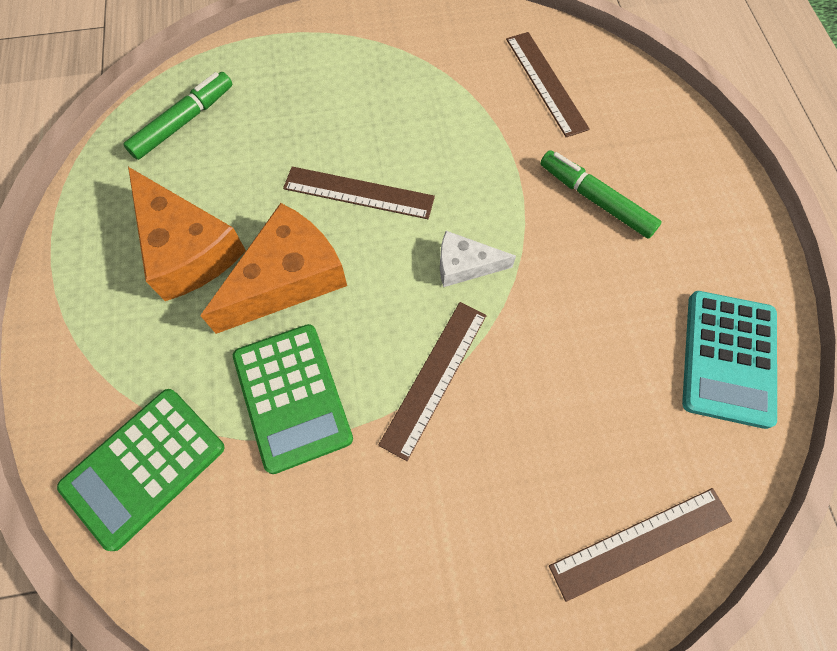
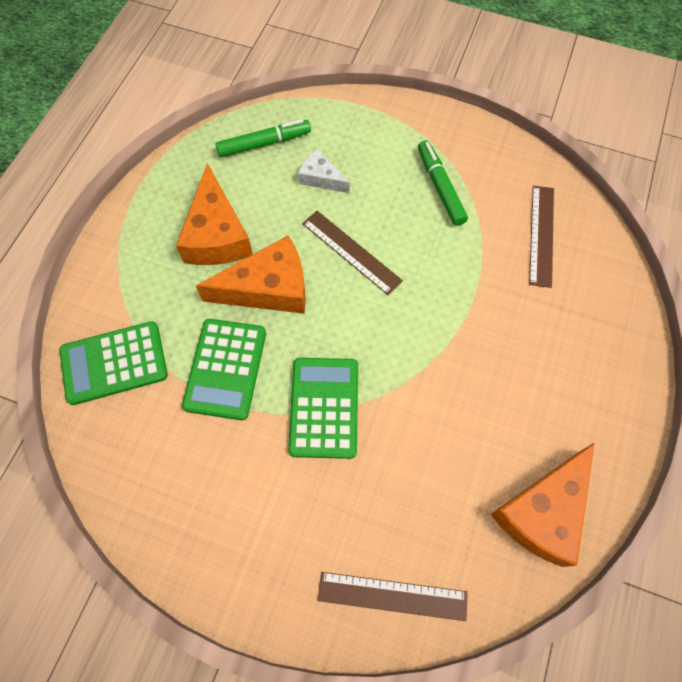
camera: 30 degrees right, 0 degrees up
(435, 377) = (324, 407): brown ruler -> green calculator
(465, 265) = (393, 341): white cheese -> white cheese (321, 178)
(595, 200) = (520, 343): green marker -> green marker (440, 187)
(728, 358) = (543, 511): turquoise calculator -> orange cheese

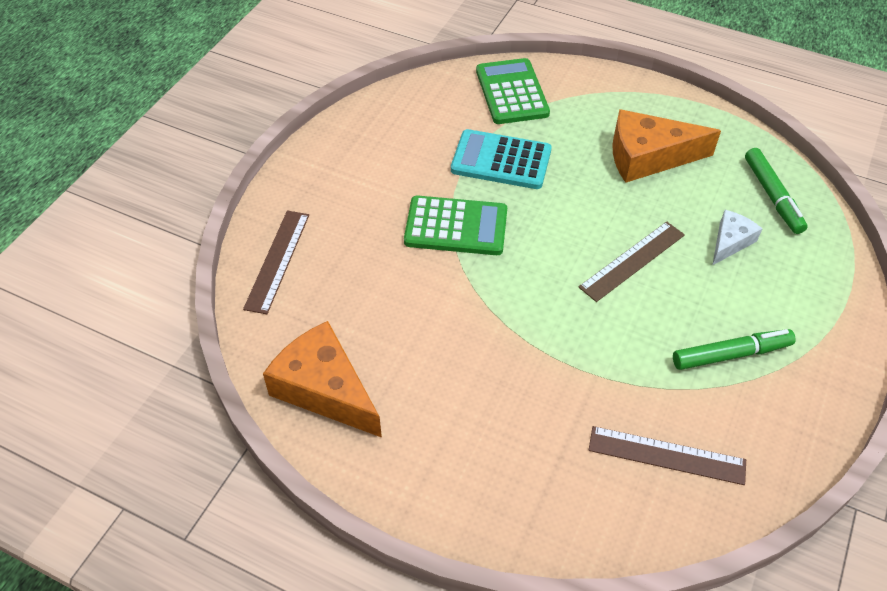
camera: 95 degrees right, 15 degrees down
(226, 369) = (501, 160): green calculator -> turquoise calculator
(268, 288) = (586, 192): orange cheese -> none

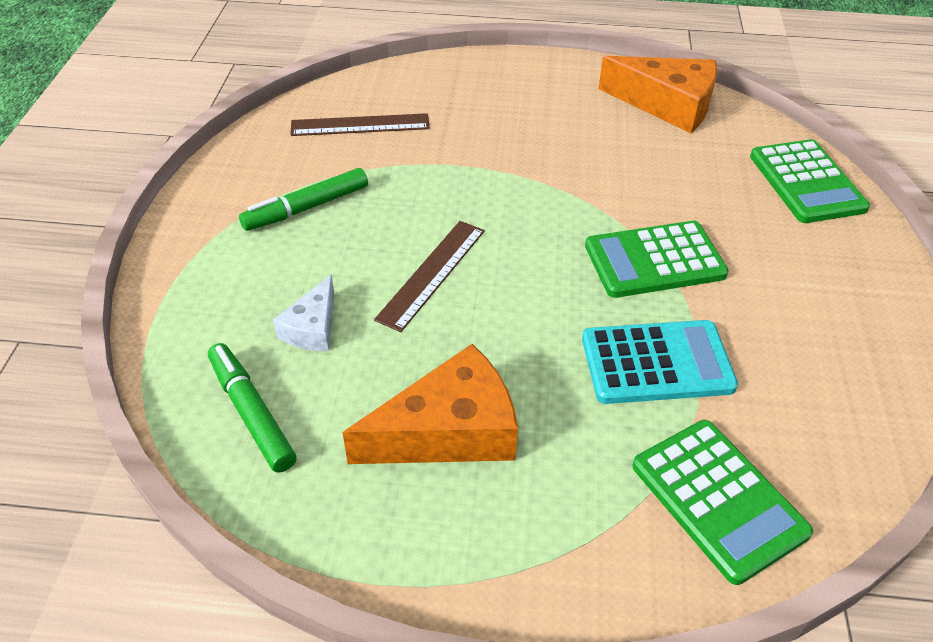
camera: 160 degrees right, 5 degrees down
(278, 260) = (806, 182): brown ruler -> green calculator

